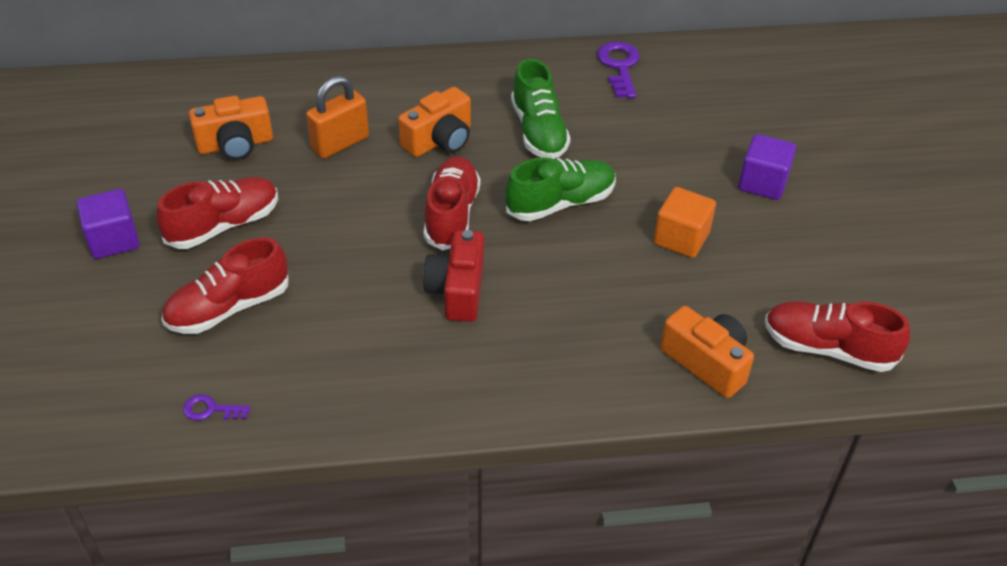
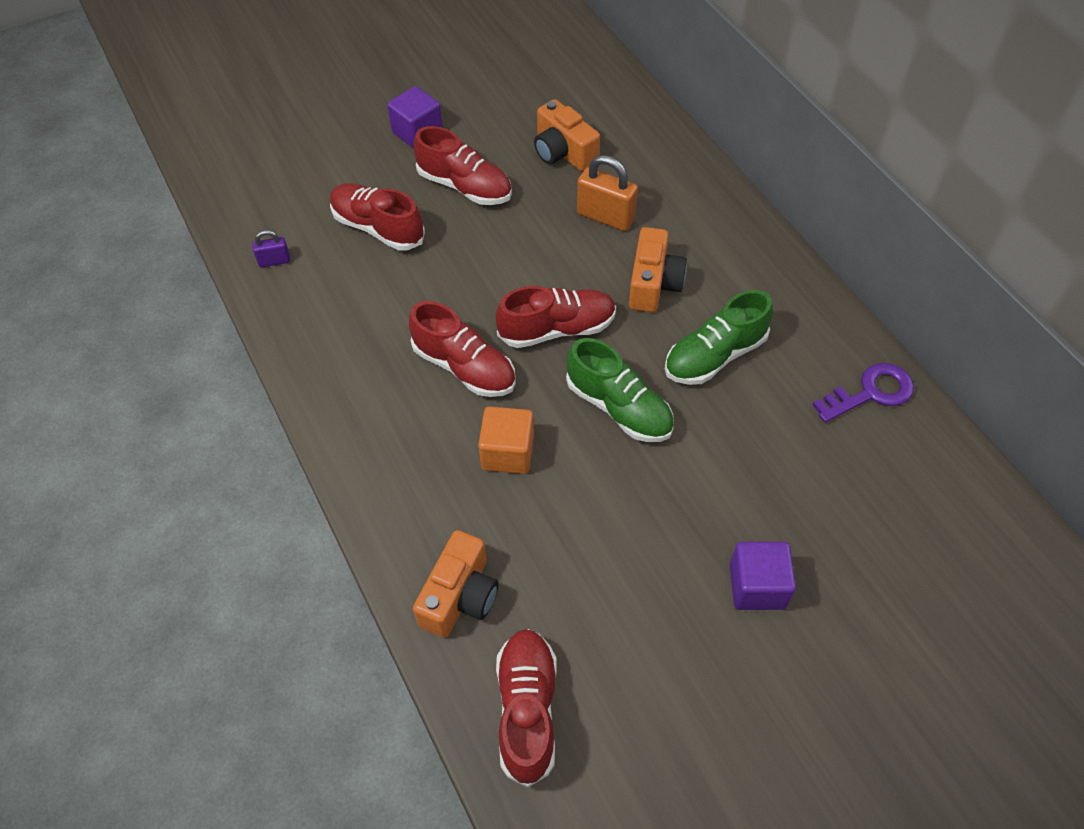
camera: 70 degrees right, 10 degrees up
(210, 409) = (274, 261): purple key -> purple padlock
(439, 140) = (653, 284): orange camera -> orange camera turned 105 degrees counterclockwise
(457, 290) = (464, 367): red camera -> red shoe
(681, 238) = (623, 528): orange cube -> orange cube (507, 452)

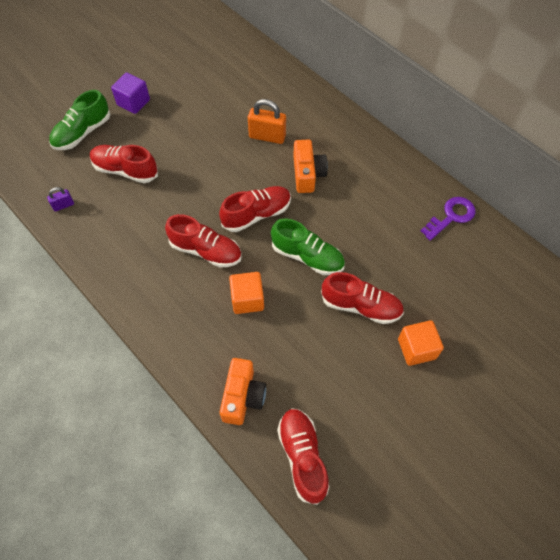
camera: 15 degrees left, 5 degrees up
(465, 186) = (174, 133): red shoe -> red shoe (361, 306)
(563, 152) = (230, 99): orange camera -> none
(715, 356) = (356, 212): green shoe -> green shoe (82, 133)
(757, 586) = (416, 349): purple cube -> orange cube

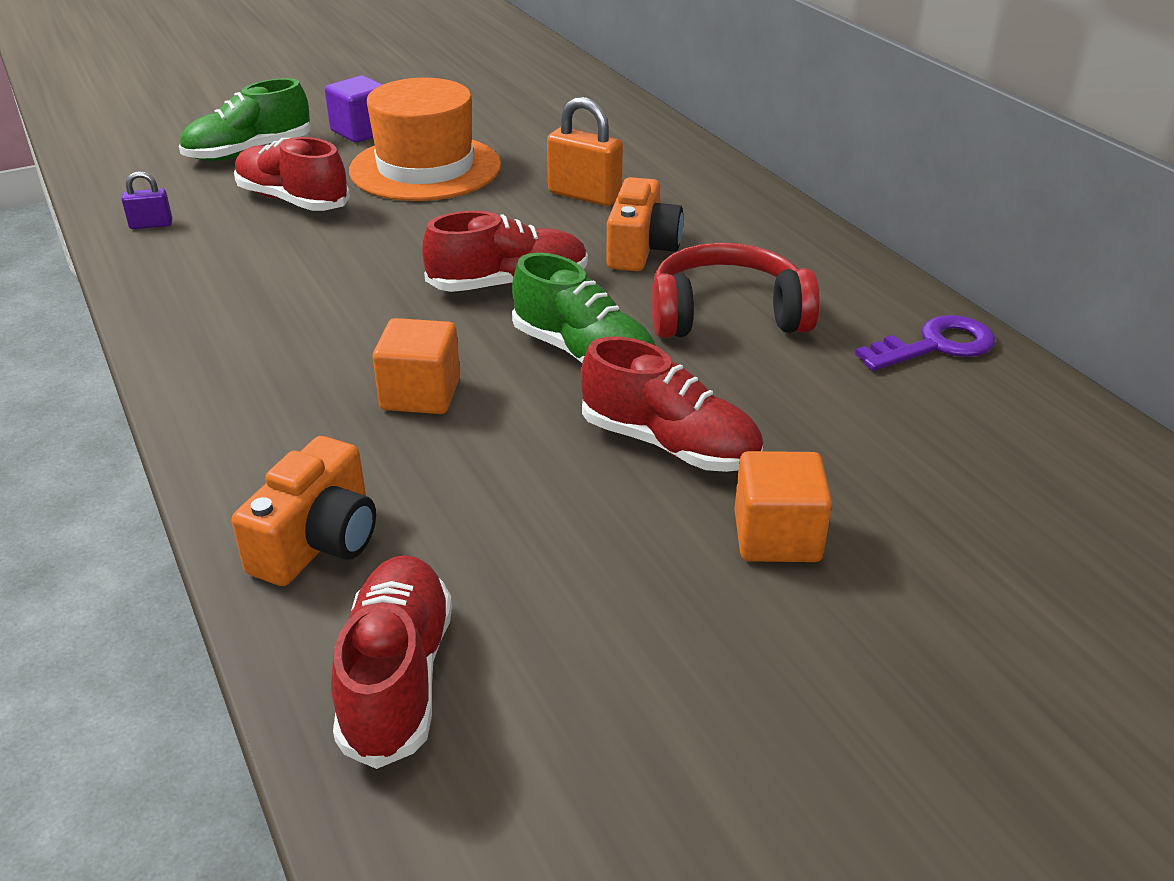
camera: 15 degrees right, 25 degrees down
(180, 129) = (425, 168): none -> orange hat
(206, 250) = (377, 316): red shoe -> none
(359, 215) = (726, 315): none -> red headphones

